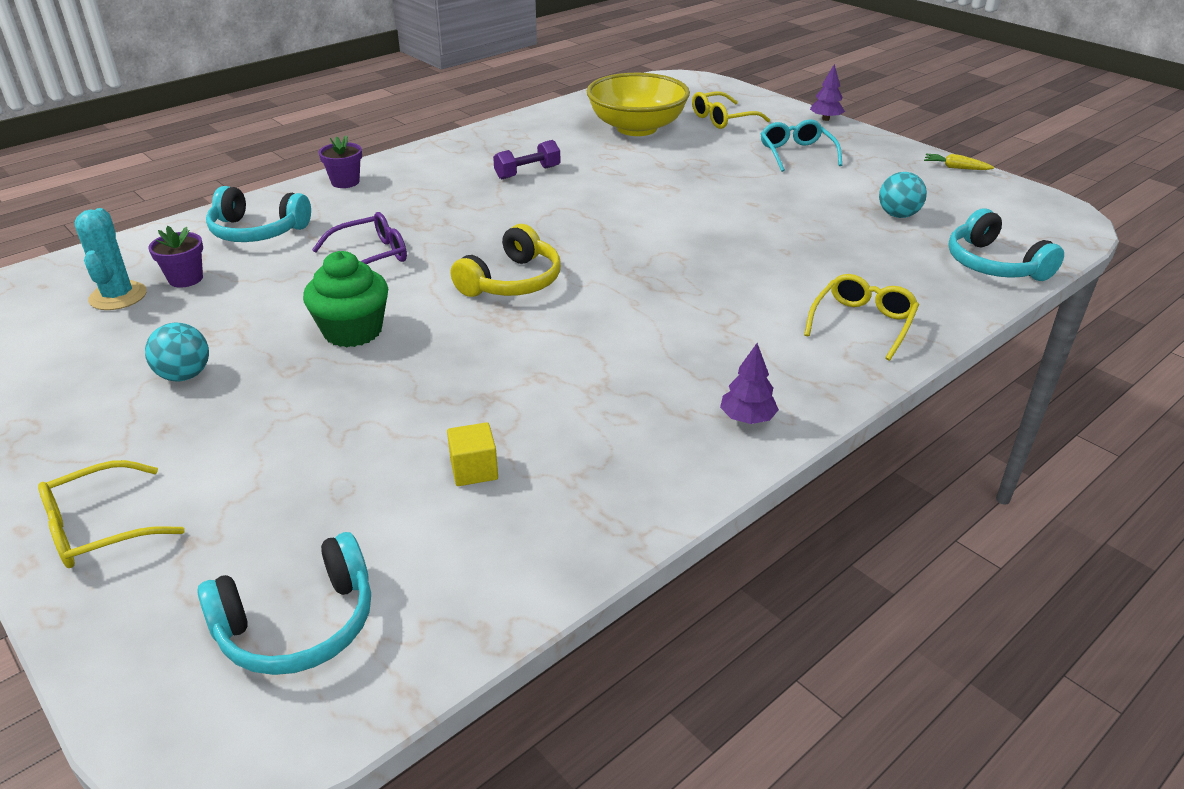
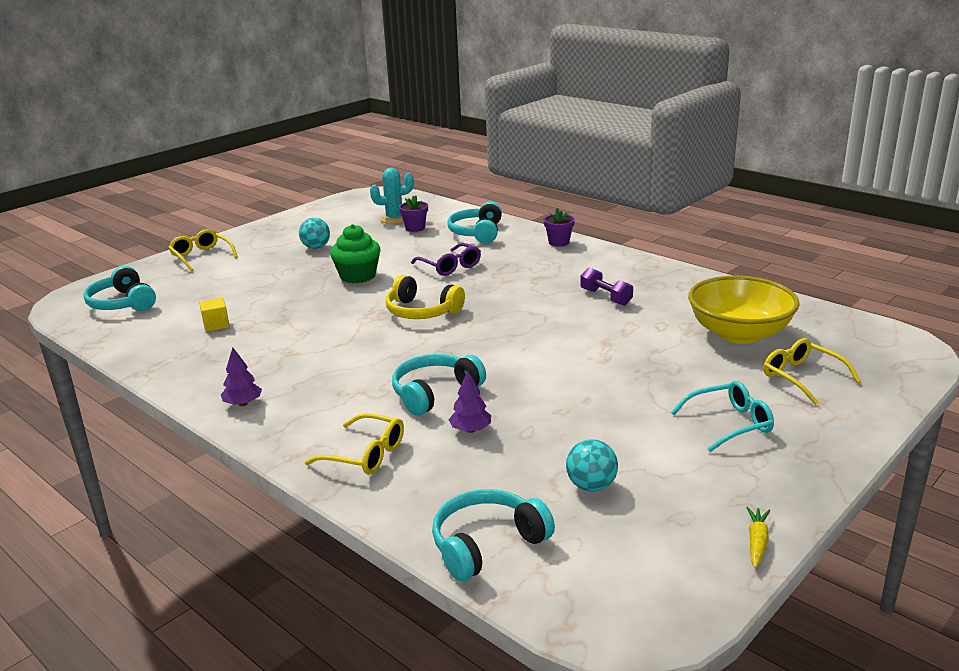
camera: 85 degrees right, 10 degrees down
(732, 279) = (435, 393): none -> turquoise headphones
(825, 119) = (860, 445): purple tree -> purple tree (471, 430)

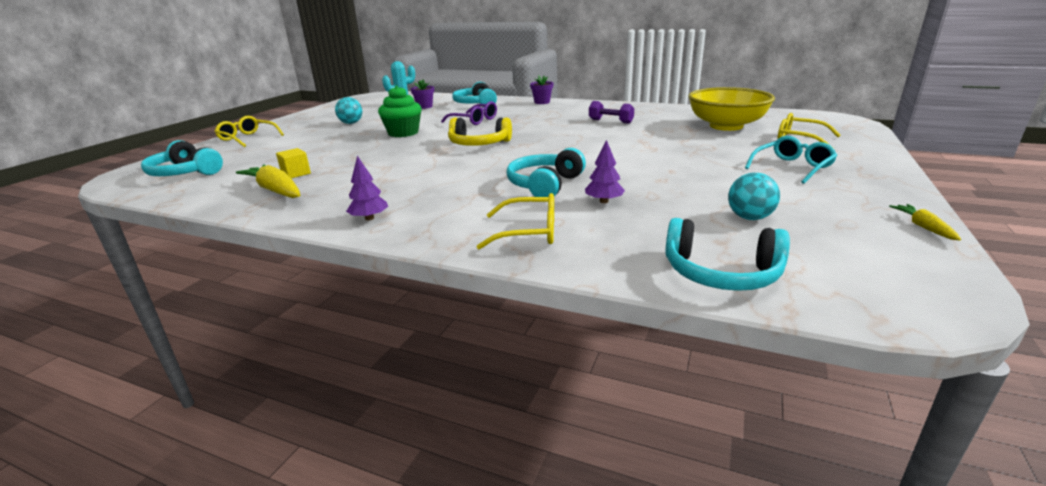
camera: 20 degrees left, 0 degrees up
(186, 347) = (276, 191): none -> yellow carrot
(487, 544) = (721, 273): turquoise headphones -> turquoise headphones turned 105 degrees counterclockwise

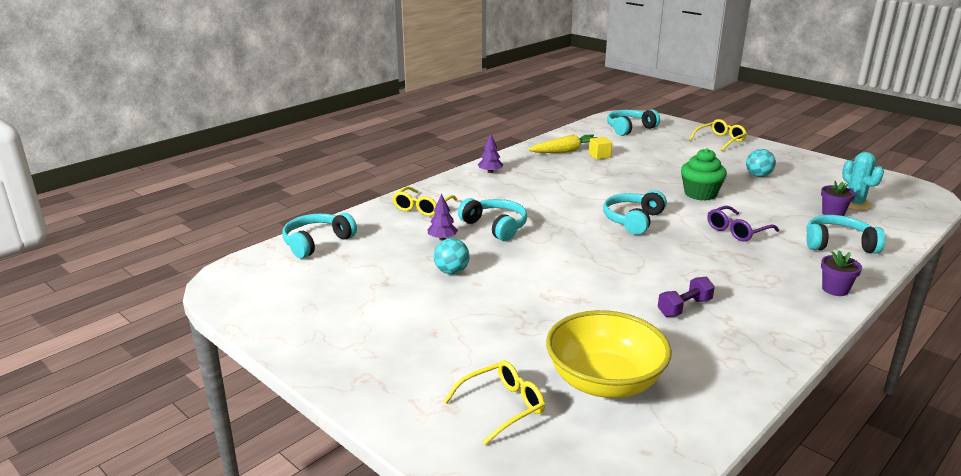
camera: 110 degrees right, 0 degrees up
(479, 144) = (633, 220): yellow headphones -> turquoise headphones
(749, 218) = (360, 278): turquoise ball -> turquoise ball (451, 271)
(792, 167) = (424, 347): turquoise glasses -> none
(923, 227) = (269, 334): yellow carrot -> none

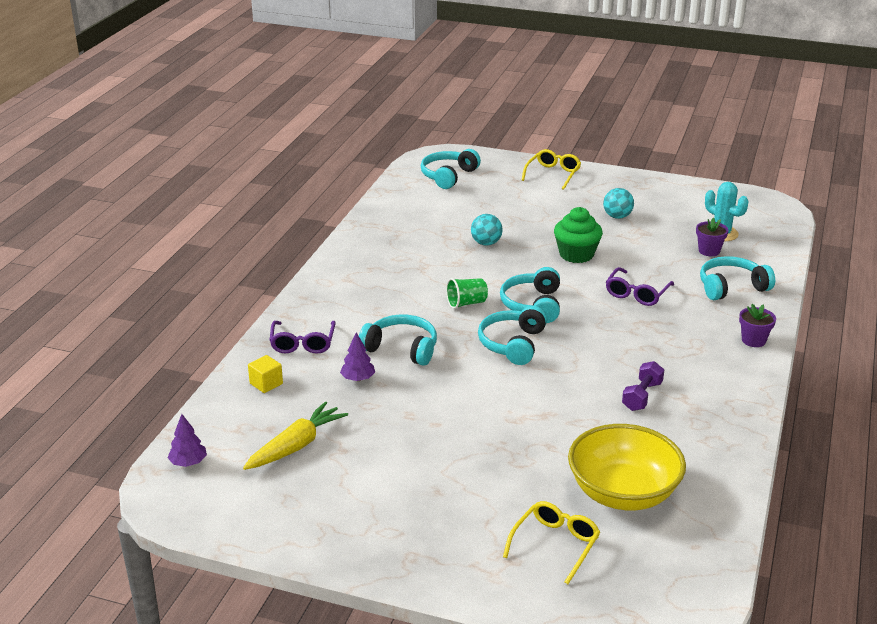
camera: 25 degrees left, 5 degrees up
(317, 242) = (224, 420): turquoise headphones -> turquoise headphones (512, 344)
(422, 207) = (302, 343): yellow glasses -> purple glasses
(451, 271) = (400, 417): turquoise ball -> turquoise ball (486, 243)
(490, 172) = (339, 275): purple tree -> purple tree (188, 463)
(566, 151) = (401, 225): yellow carrot -> yellow carrot (296, 446)
(575, 208) = (466, 303): none -> green cup
(599, 156) = (442, 224): yellow cube -> yellow cube (266, 383)

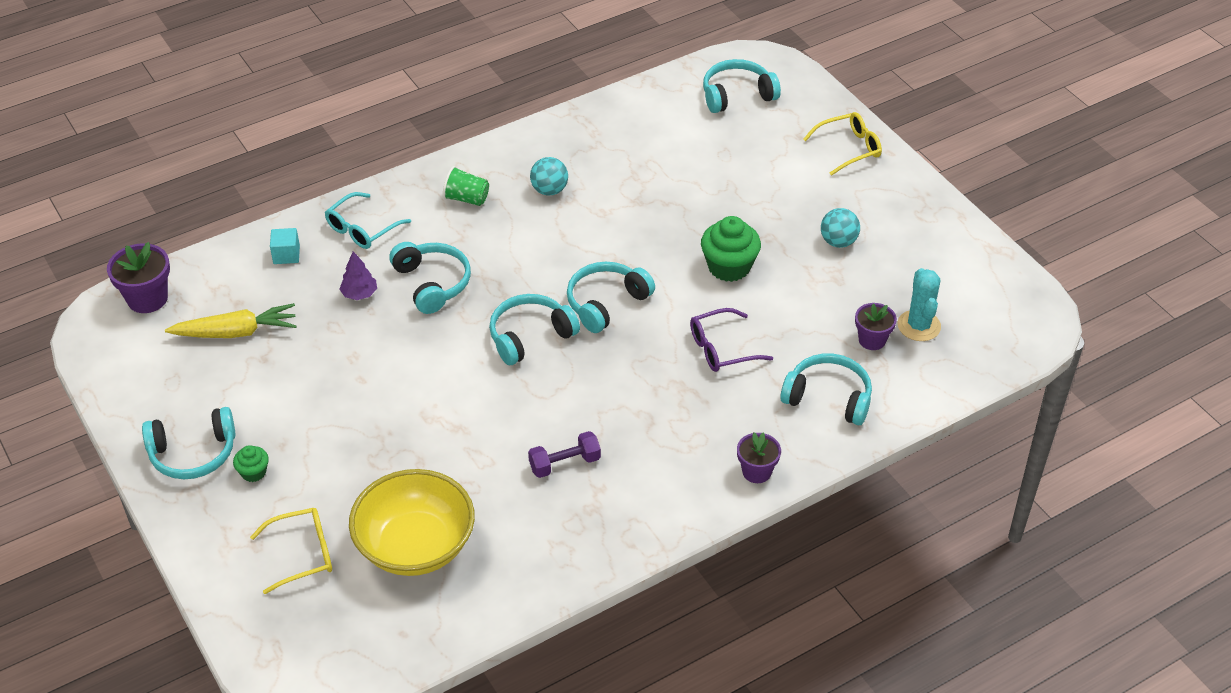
camera: 40 degrees right, 15 degrees up
(188, 463) = (147, 299): purple tree -> purple flower pot
(266, 383) = (286, 255): yellow cube -> turquoise cube
(302, 343) = (362, 229): purple glasses -> turquoise glasses
(376, 534) = (193, 453): none -> turquoise headphones
(442, 519) = (253, 472): none -> green cupcake
(466, 303) = (550, 266): green cup -> green cup (466, 199)
(486, 243) = (661, 203): turquoise ball -> turquoise ball (549, 190)

